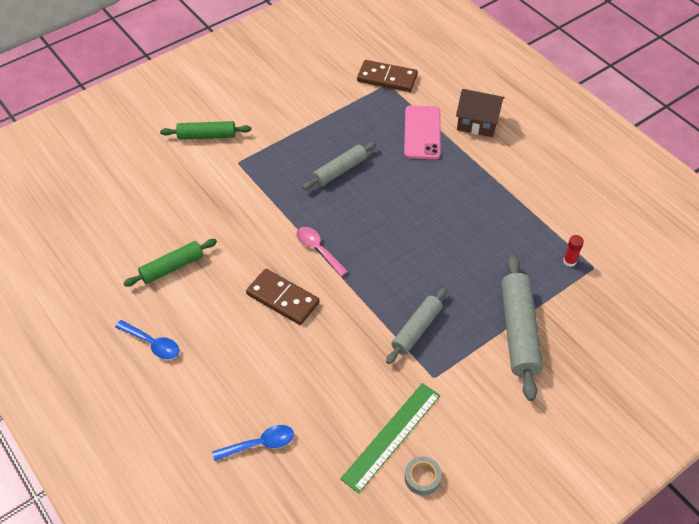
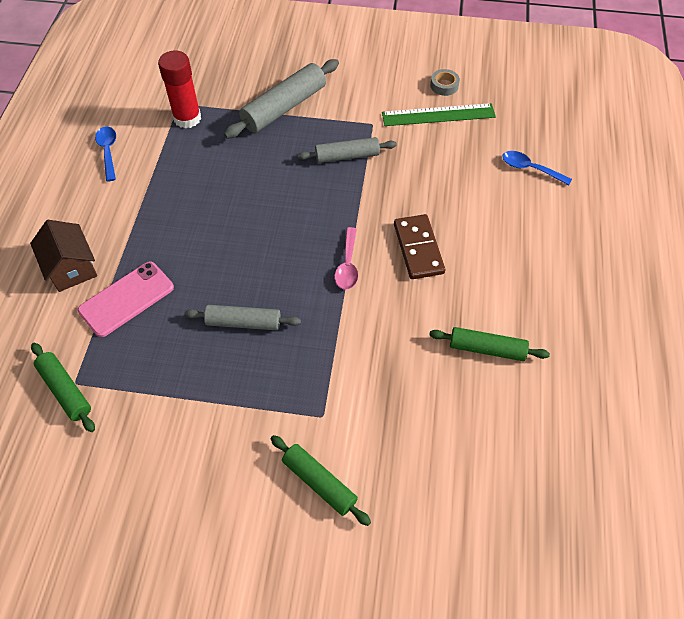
camera: 135 degrees left, 5 degrees up
(152, 344) = (556, 292): blue spoon -> blue spoon (108, 151)
(387, 78) = (65, 390): brown domino -> green rolling pin
(569, 261) = (187, 118): red glue stick -> red glue stick, size x2.16

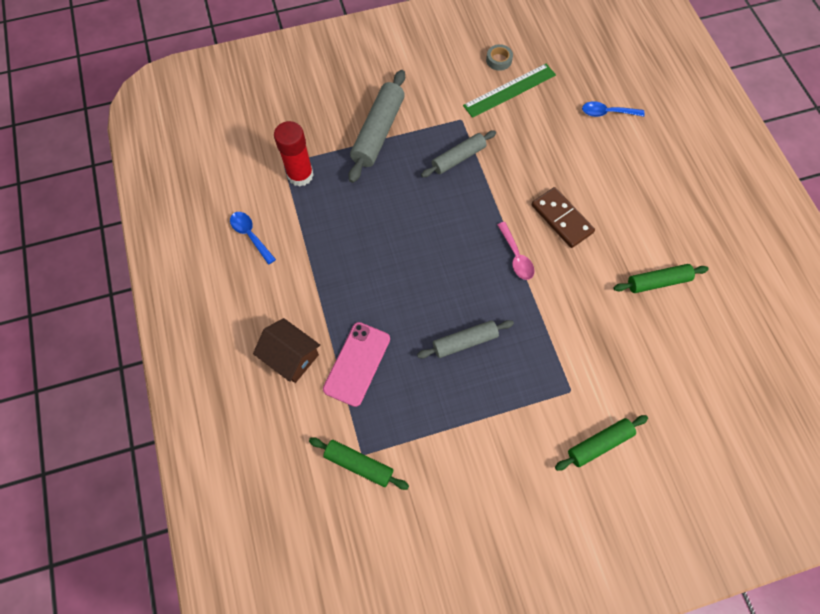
camera: 25 degrees left, 10 degrees up
(319, 482) = (599, 444): green rolling pin -> green rolling pin turned 45 degrees counterclockwise

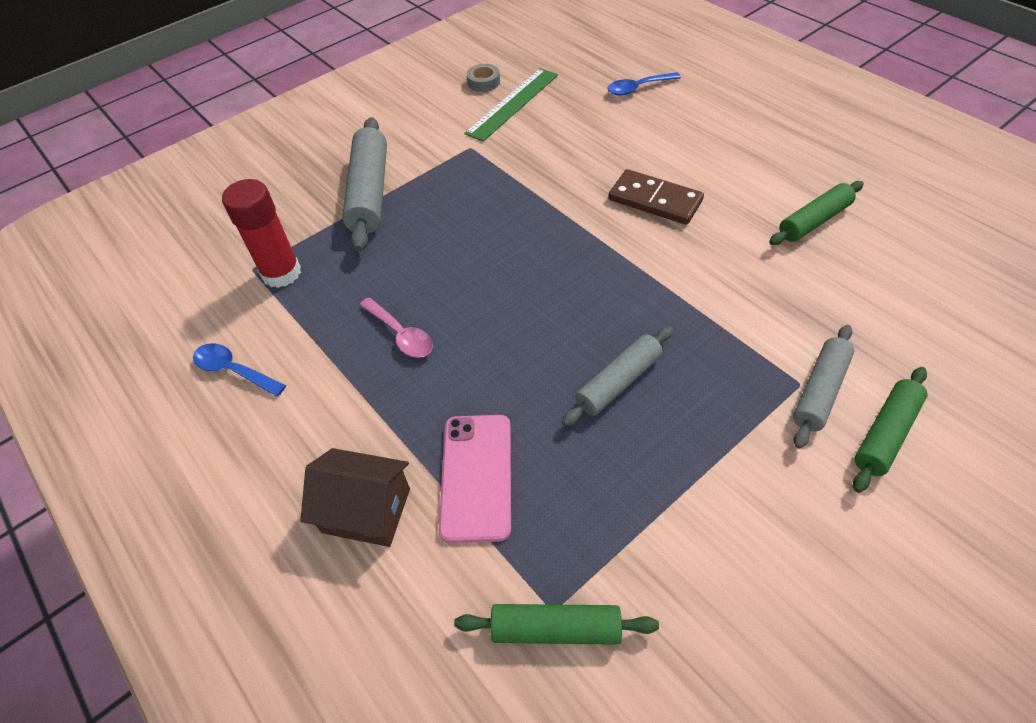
camera: 20 degrees left, 15 degrees down
(458, 158) = (488, 184): grey rolling pin -> grey rolling pin (819, 391)
(516, 256) = (625, 258): pink spoon -> pink spoon (401, 334)

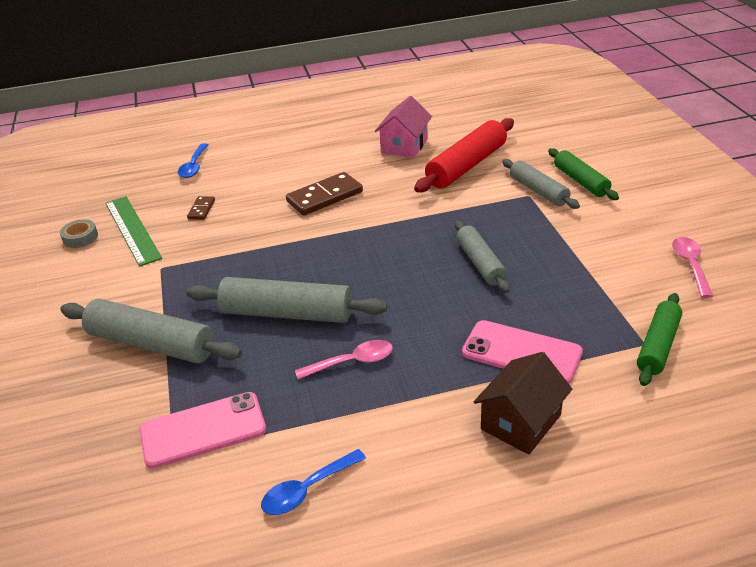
camera: 65 degrees left, 15 degrees down
(281, 273) = (203, 430): red glue stick -> pink phone
(449, 257) = (287, 313): none -> grey rolling pin
(571, 128) = (201, 209): none -> brown domino
(765, 637) = (690, 265): none -> pink spoon
(814, 221) = (404, 146): green rolling pin -> pink house
(819, 295) = (466, 166): none -> red rolling pin

